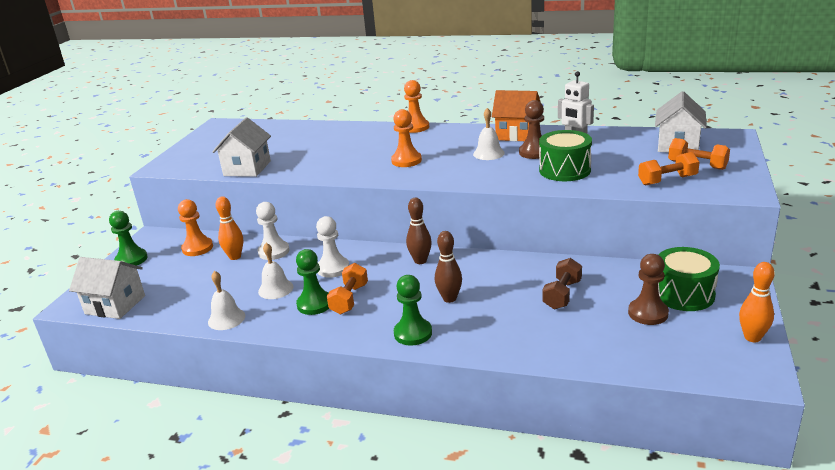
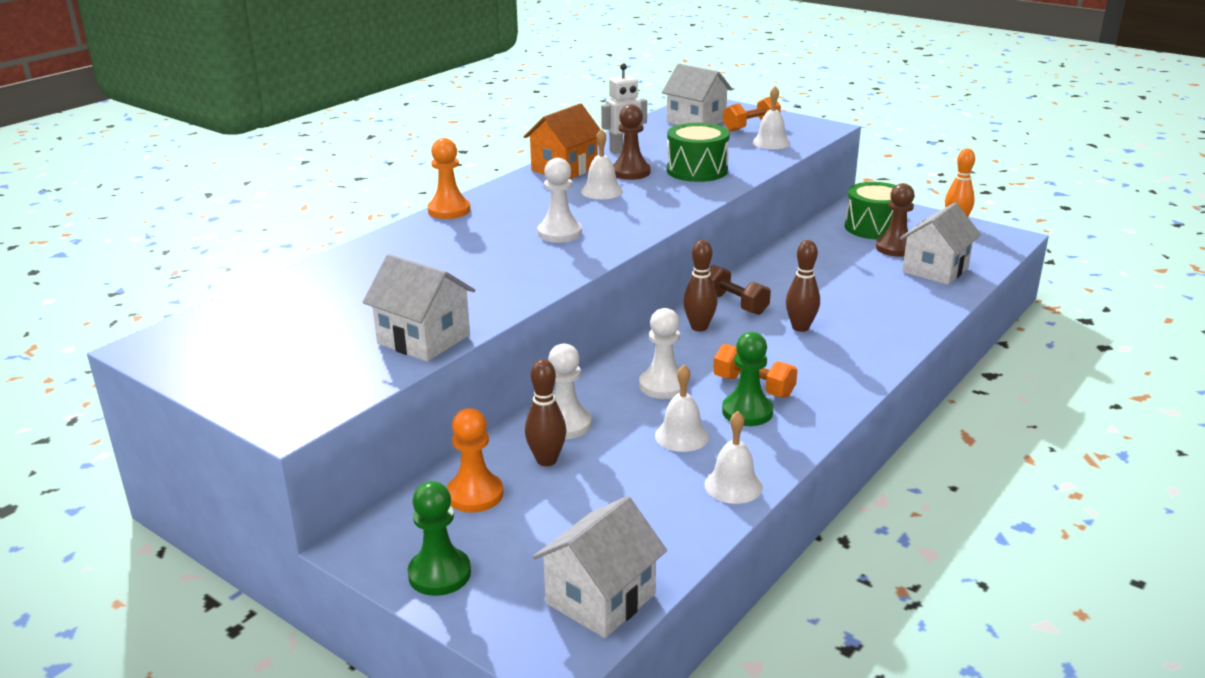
camera: 70 degrees left, 0 degrees up
(235, 257) = (546, 460): orange bowling pin -> brown bowling pin
(406, 161) = (559, 233): orange pawn -> white pawn
(413, 333) = (858, 361): green pawn -> none
(562, 294) = (836, 273): brown dumbbell -> brown dumbbell (735, 304)
(621, 342) = (935, 270): none -> white house
(667, 180) = (771, 143): orange dumbbell -> white bell

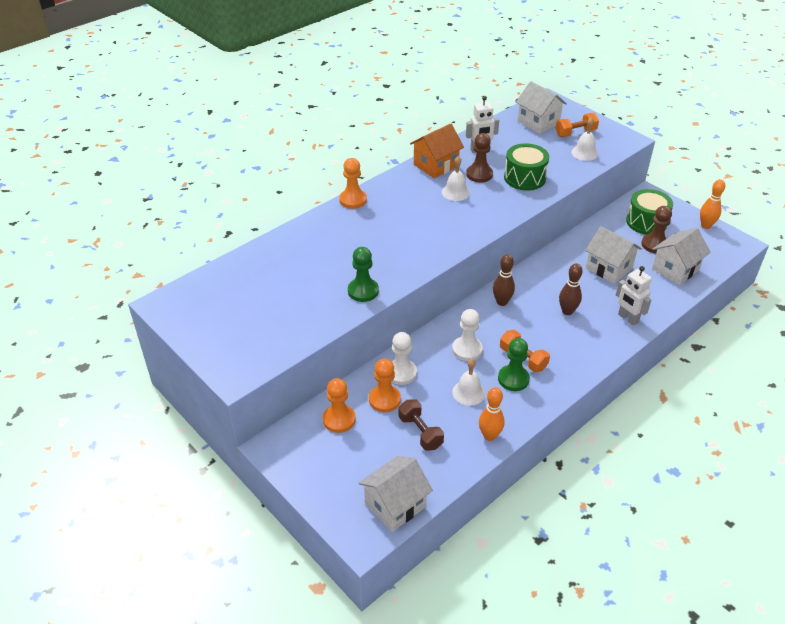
camera: 10 degrees right, 15 degrees up
(424, 339) = (319, 320): white house -> white house (609, 268)
(439, 574) = (311, 473): green pawn -> green pawn (363, 291)
(546, 460) = (384, 399): brown bowling pin -> orange pawn
(559, 233) = (419, 232): white pawn -> none
(733, 485) = (489, 436): white bell -> orange bowling pin
(735, 304) = (530, 284): brown dumbbell -> brown dumbbell (420, 432)
(891, 326) = (628, 318): none -> white robot

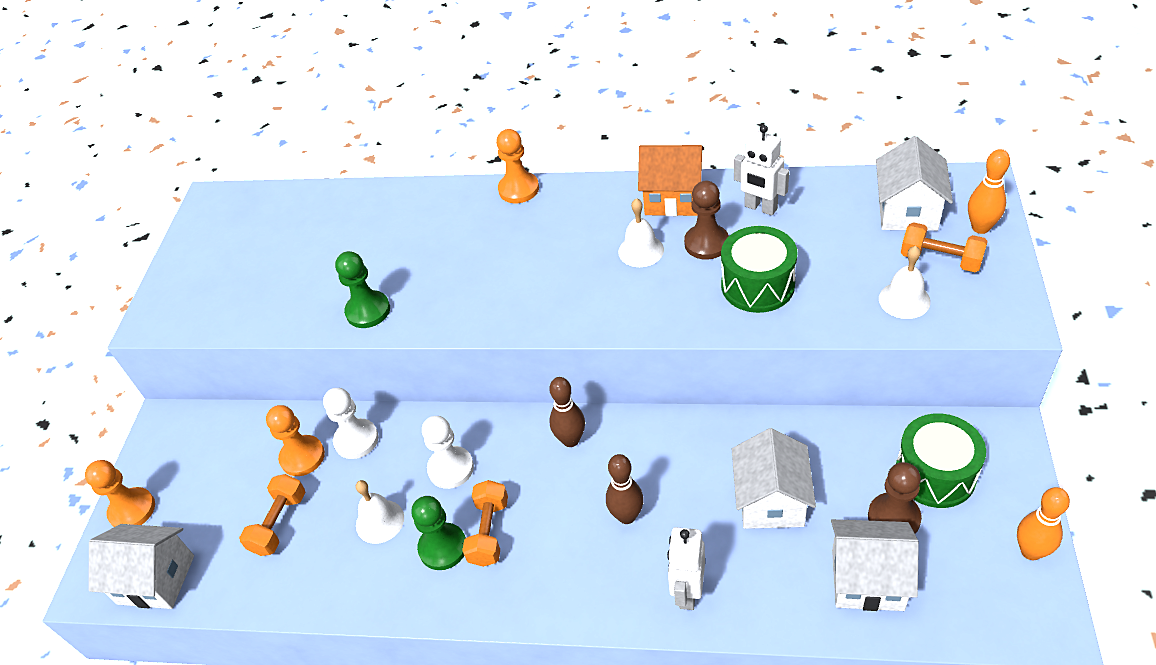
camera: 55 degrees right, 5 degrees up
(339, 419) = (241, 443): orange pawn -> orange pawn (132, 510)
(420, 432) = (279, 523): brown dumbbell -> orange dumbbell
(489, 436) = (326, 591): orange bowling pin -> orange bowling pin (980, 227)

